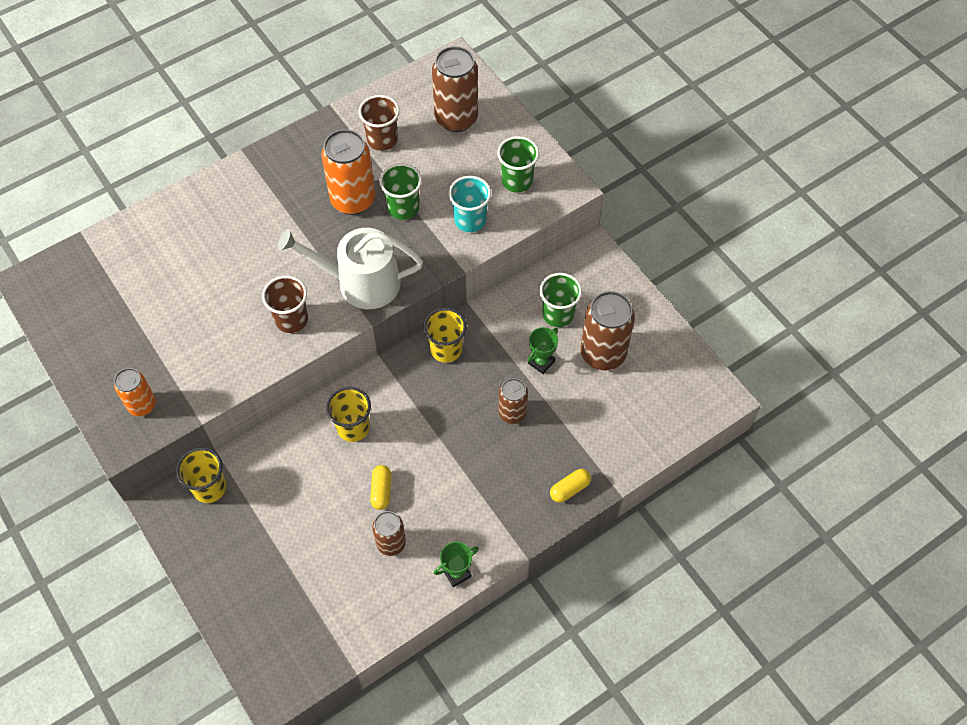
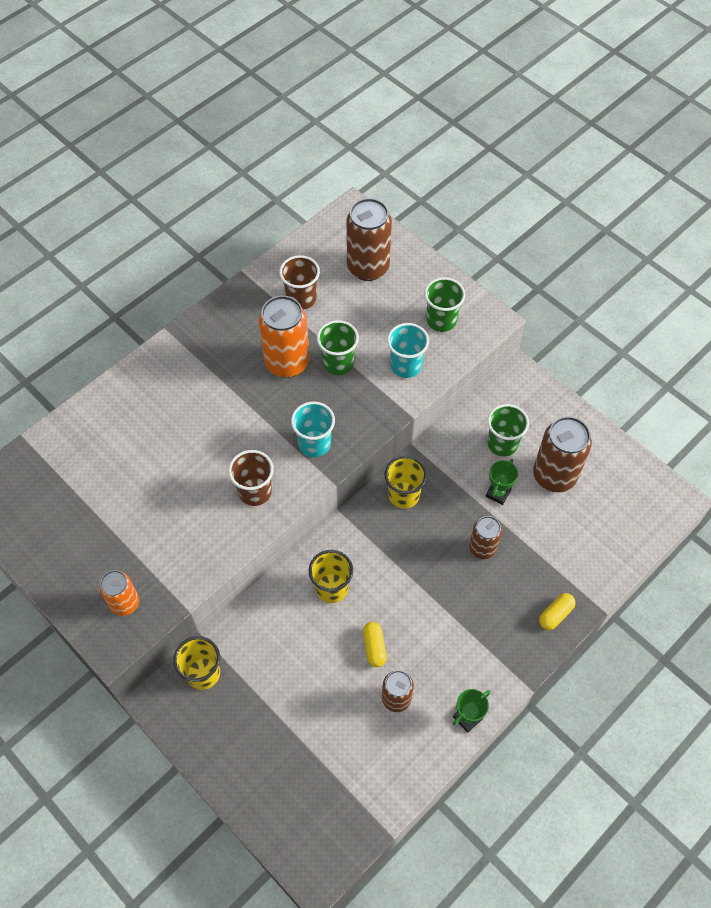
camera: 10 degrees left, 0 degrees up
(361, 283) = (314, 444): white watering can -> turquoise cup

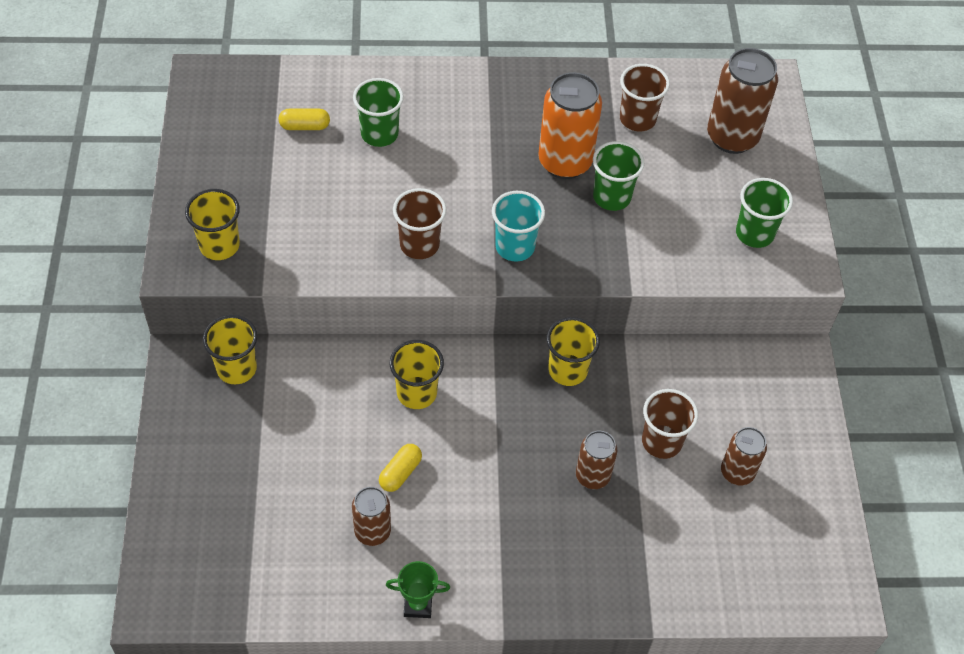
camera: 40 degrees right, 5 degrees down
(125, 603) = (219, 245): orange can -> yellow cup
(406, 366) = (674, 246): turquoise cup -> none
(498, 493) = (661, 442): green trophy -> brown cup
(502, 444) = (715, 403): green cup -> green cup (379, 134)
(554, 476) = (737, 472): brown can -> brown can, size x0.59
(555, 614) = (600, 593): yellow capsule -> yellow capsule (305, 126)

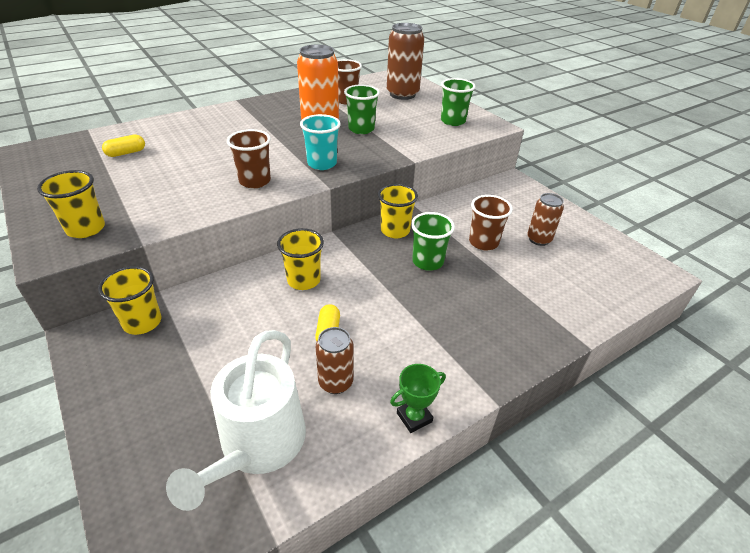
camera: 30 degrees left, 15 degrees down
(274, 554) = (258, 445): none -> white watering can
(379, 134) = (186, 143): green cup -> green cup (427, 262)
(592, 476) = (461, 276): brown can -> none

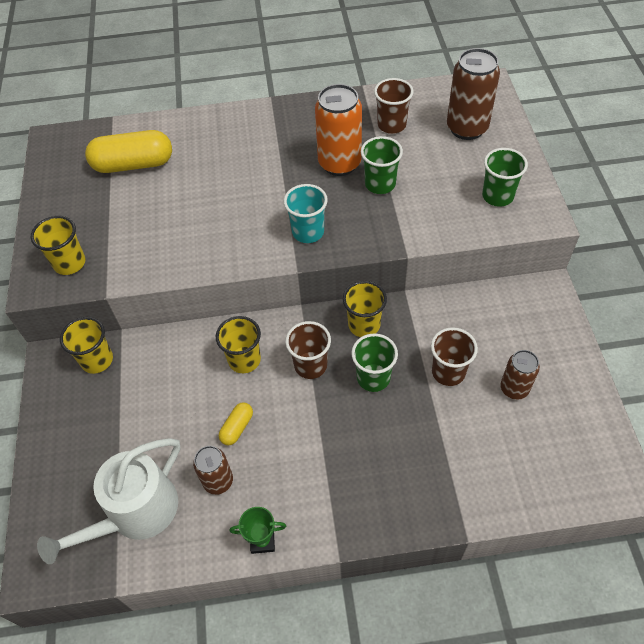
camera: 30 degrees right, 15 degrees up
(126, 153) = (133, 164): yellow capsule -> yellow capsule, size x2.10
(255, 181) = (231, 241): brown cup -> brown cup (310, 365)

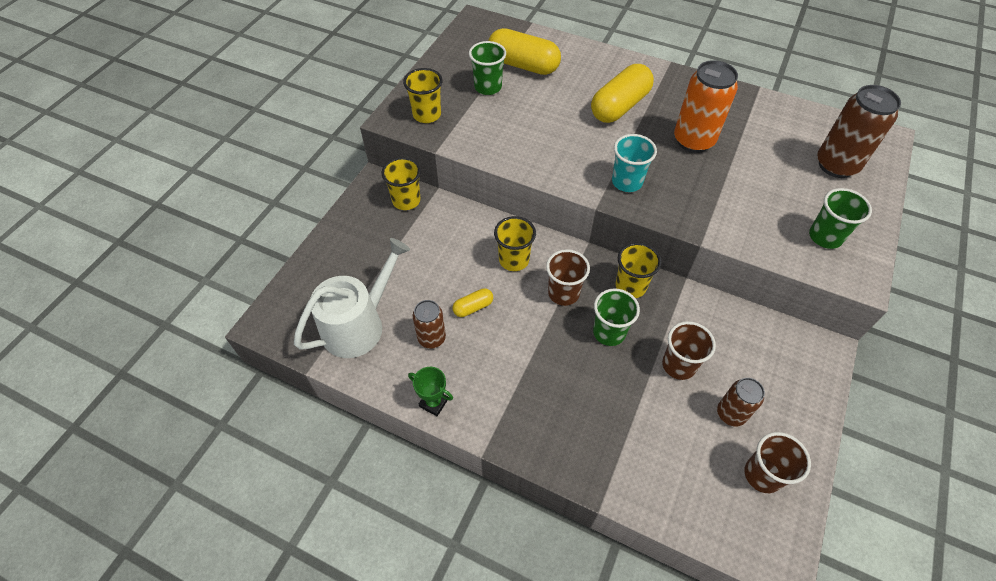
camera: 30 degrees right, 0 degrees up
(136, 513) = (358, 325): white watering can -> white watering can turned 150 degrees clockwise
(253, 162) = (619, 106): none -> yellow capsule
(380, 184) = (718, 174): green cup -> green cup (488, 87)
(391, 125) = (764, 130): brown cup -> brown cup (762, 475)

